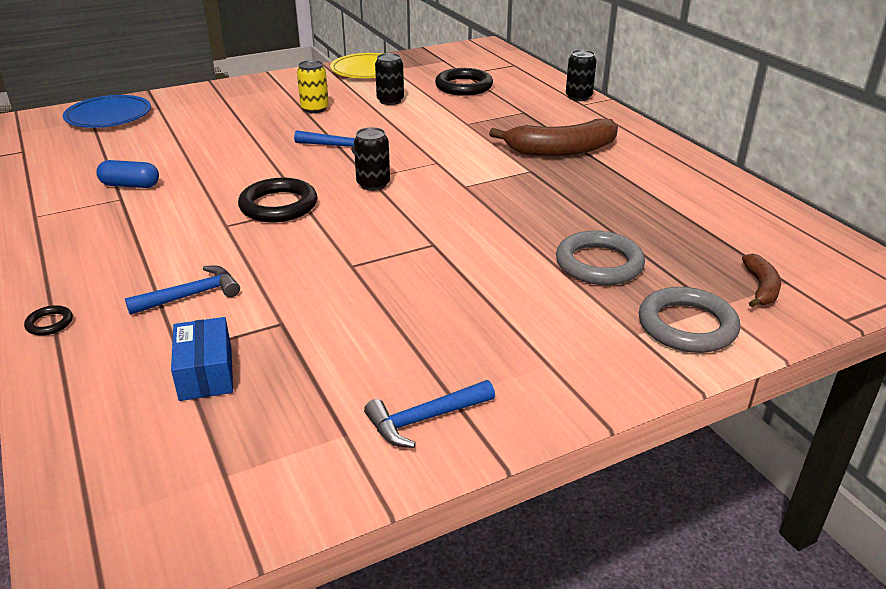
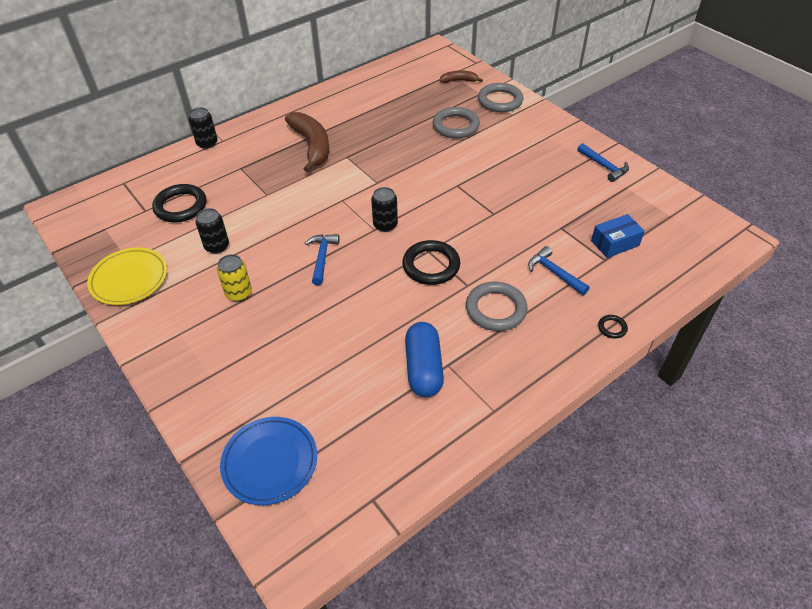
camera: 100 degrees left, 15 degrees up
(130, 185) = (423, 368): blue capsule -> blue capsule, size x1.52
(169, 238) = (495, 309): none -> grey ring

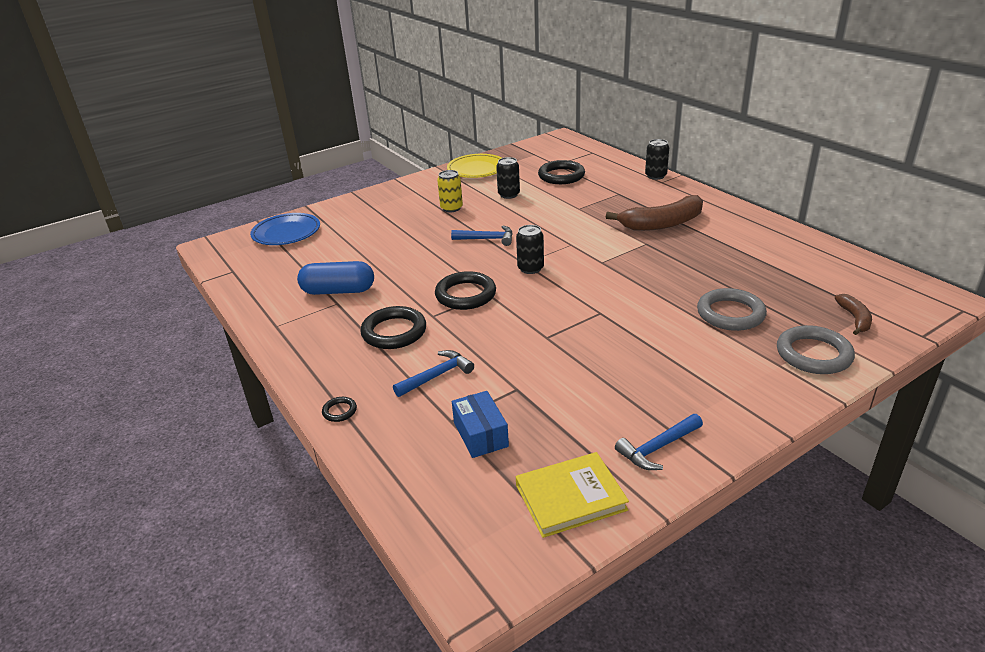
camera: 95 degrees right, 15 degrees down
(495, 309) = (394, 332): grey ring -> black ring
(657, 201) = (570, 497): none -> yellow book

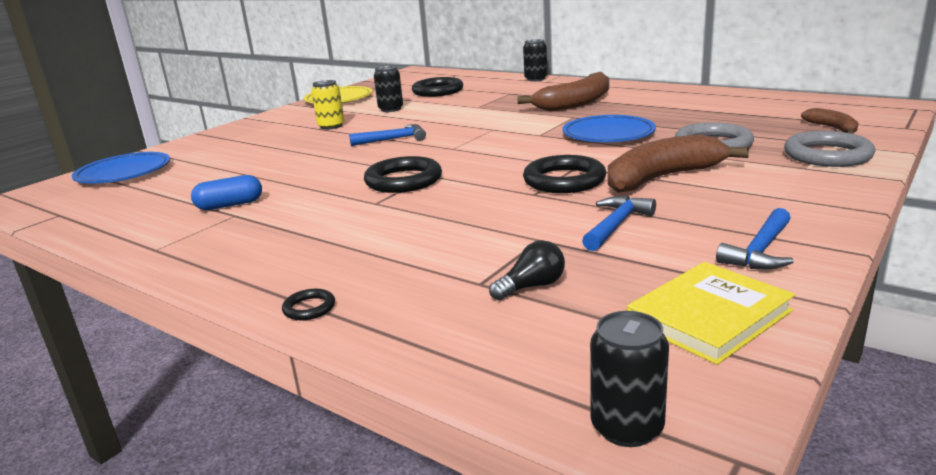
camera: 20 degrees left, 10 degrees down
(338, 291) = (230, 205): blue capsule -> blue capsule, size x0.66
(394, 332) = (334, 224): black ring -> black ring (564, 180)
(437, 376) = (424, 249): blue hammer -> blue hammer (616, 225)
(480, 434) = (531, 286): blue box -> black light bulb
(530, 268) = (464, 151): black can -> black can (627, 427)
(655, 345) = (662, 178): none -> brown banana
(656, 276) = (608, 134): none -> blue plate

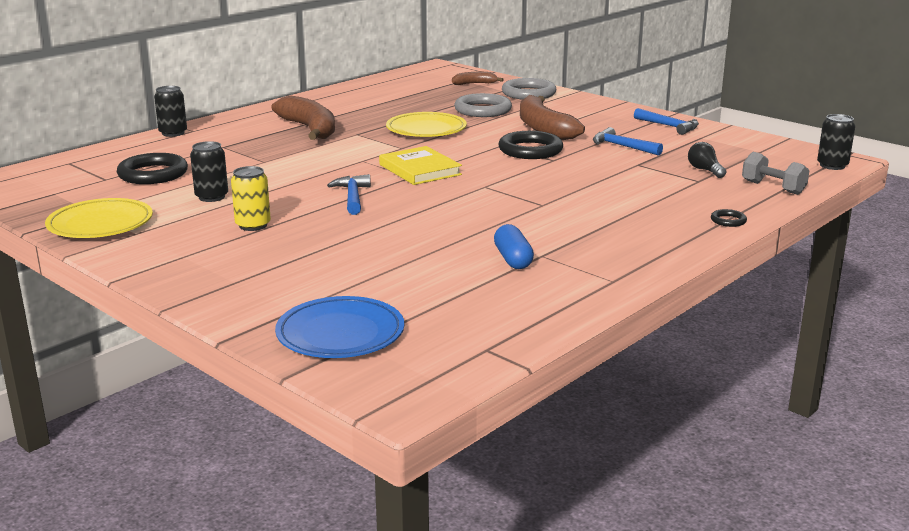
camera: 85 degrees left, 0 degrees up
(403, 180) = (492, 195): black ring -> none
(459, 347) = (773, 188): none -> grey dumbbell
(608, 134) = (426, 129): blue plate -> yellow plate
(709, 316) = (740, 144): yellow book -> yellow book (420, 170)

